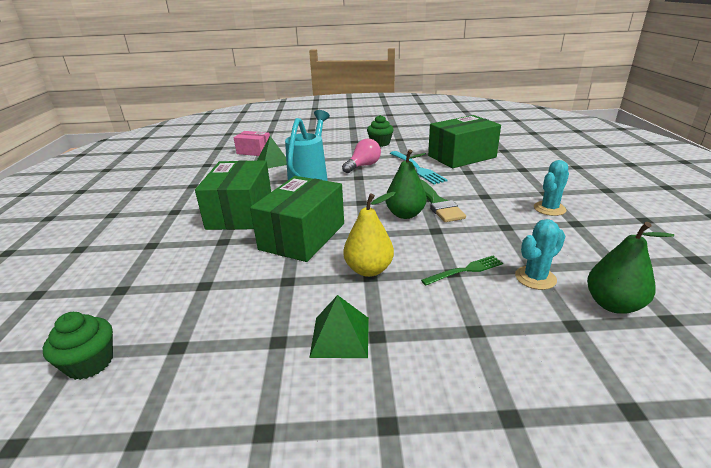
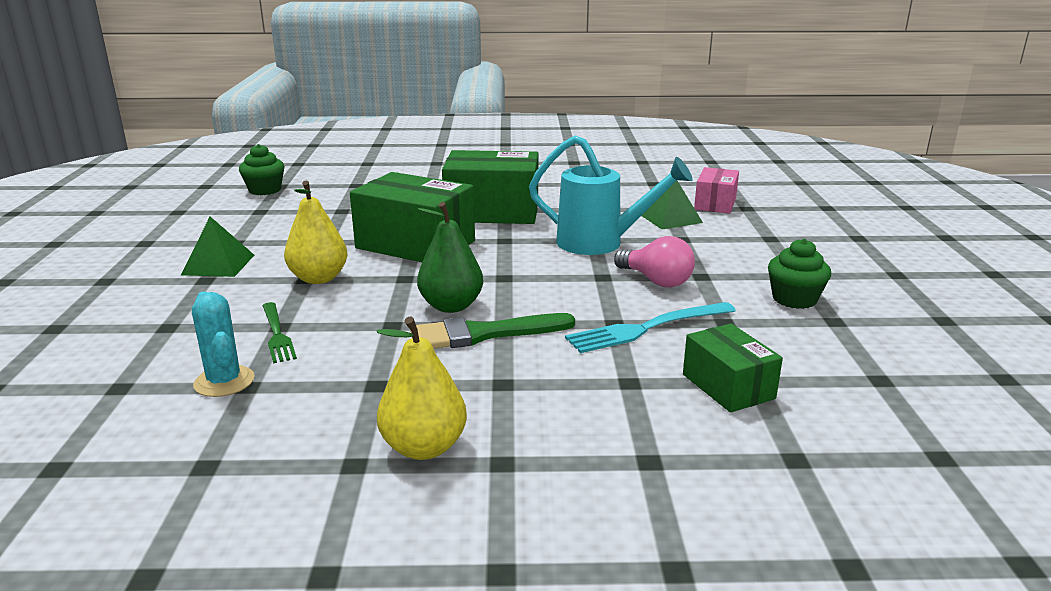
camera: 90 degrees right, 5 degrees down
(461, 156) = (728, 386): green box -> green box, size x0.56
(549, 209) = (424, 447): turquoise cactus -> yellow pear
(613, 304) = (123, 429): green pear -> none

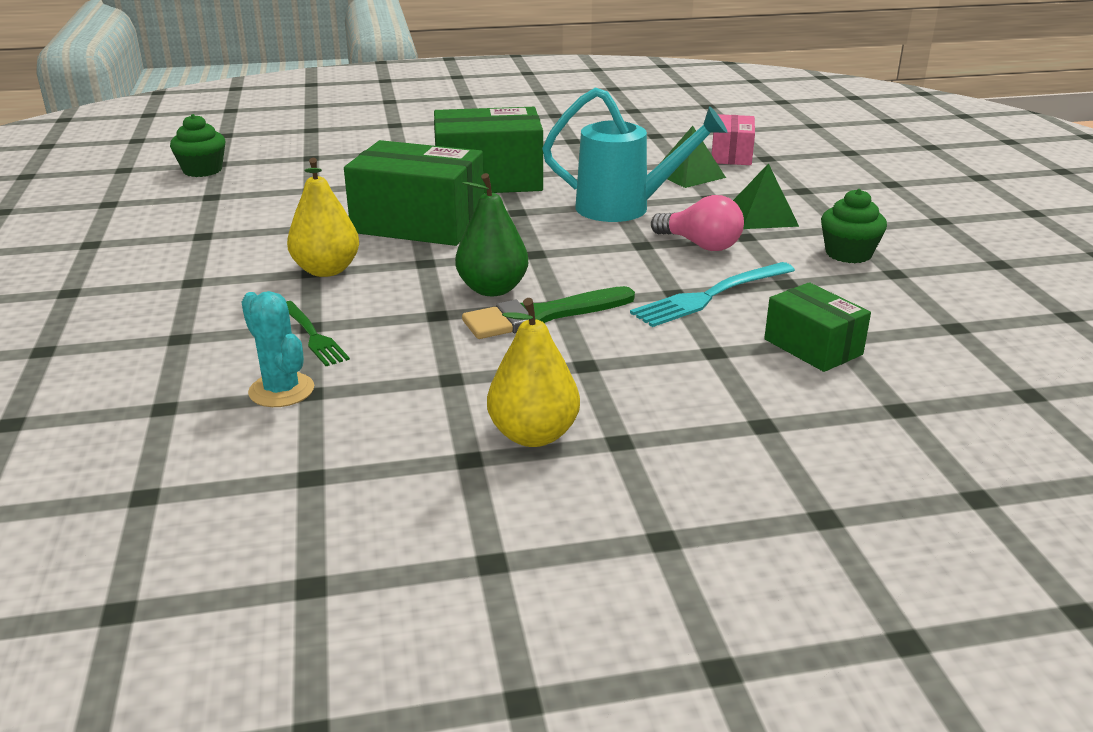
camera: 10 degrees left, 5 degrees up
(218, 264) = (197, 263): green pyramid -> green pyramid (762, 216)

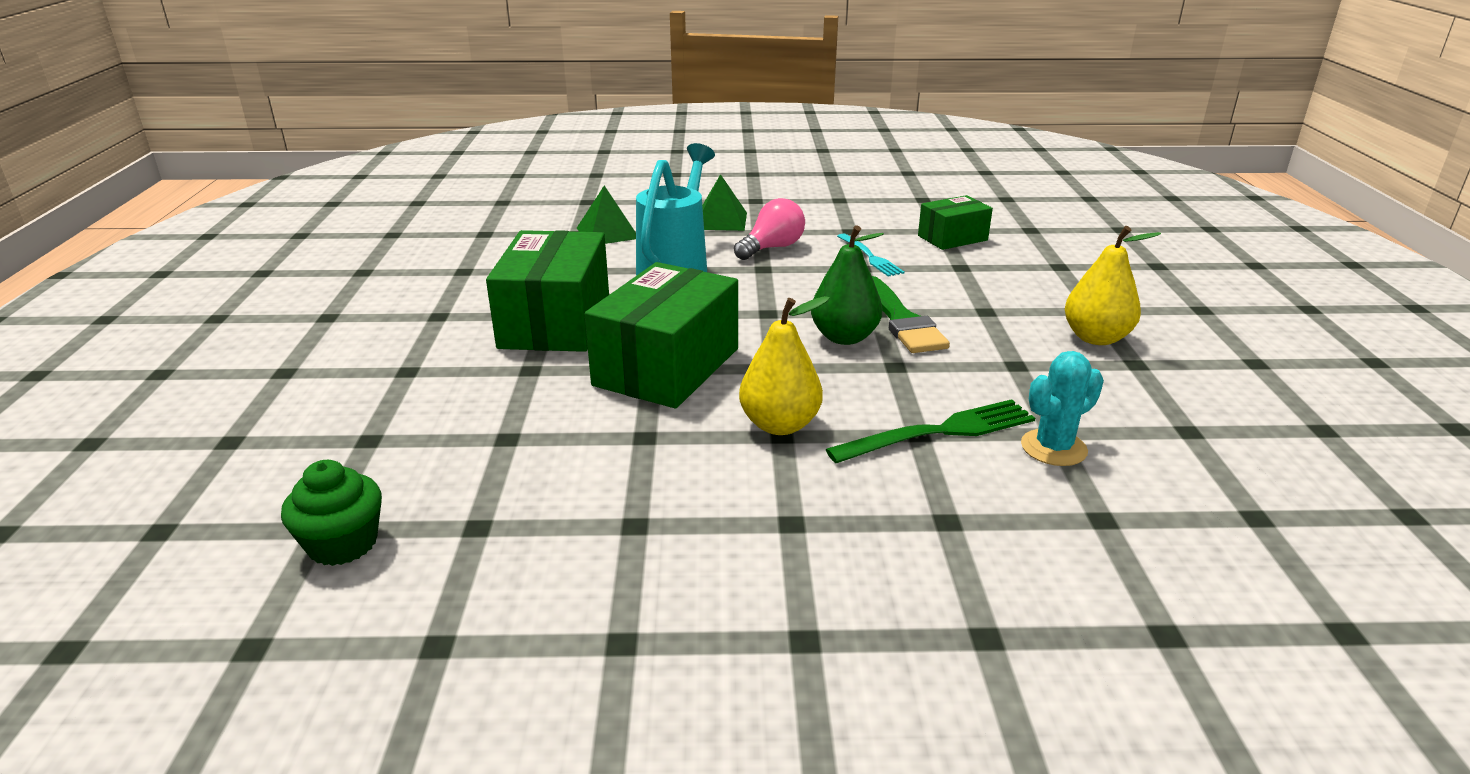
camera: 80 degrees left, 0 degrees up
(313, 336) = (940, 432): green fork -> green fork, size x1.51
(709, 296) = (870, 257): turquoise fork -> turquoise fork, size x0.66
(731, 155) = (570, 212): pink box -> none
(848, 254) = (804, 206): green cupcake -> none

